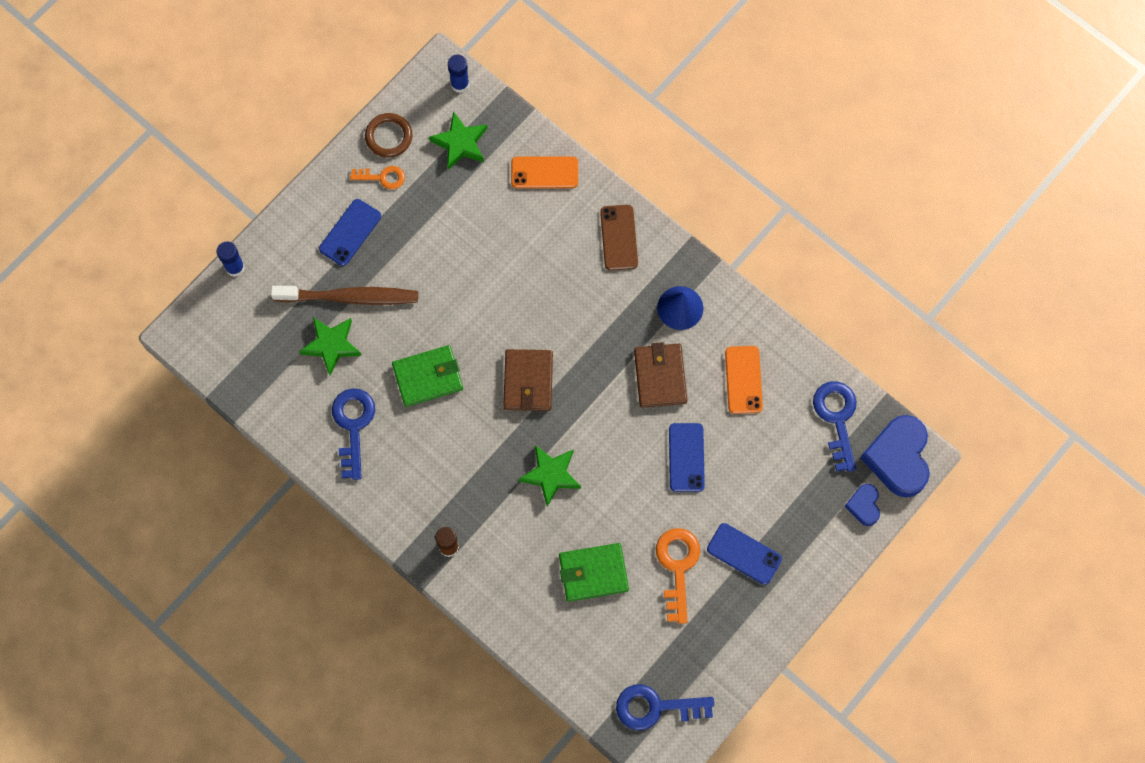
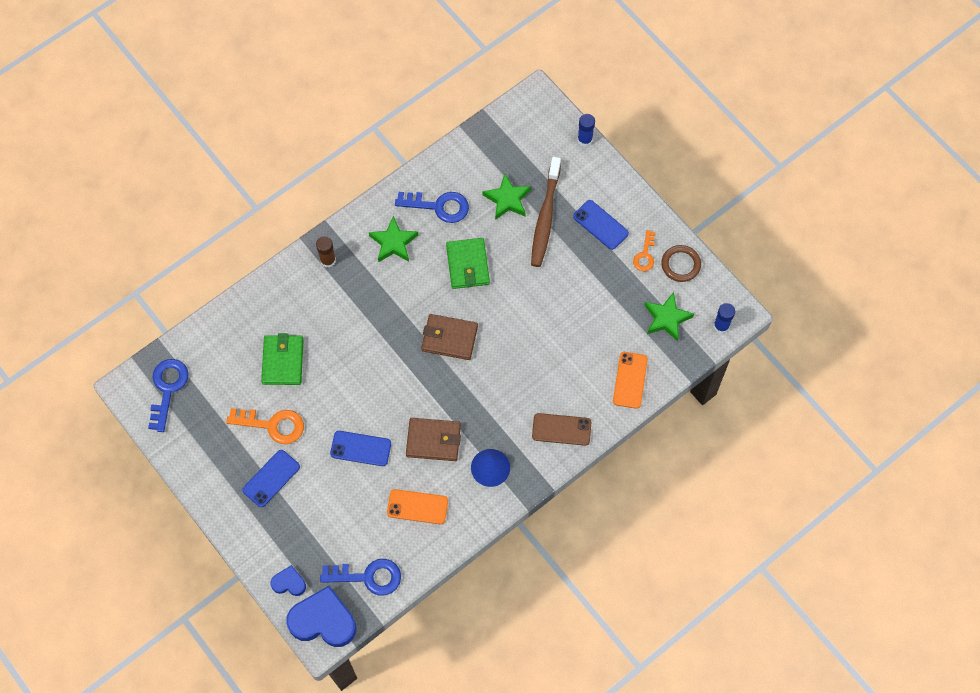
camera: 100 degrees right, 5 degrees down
(551, 475) = (368, 343): green star -> green star (393, 242)

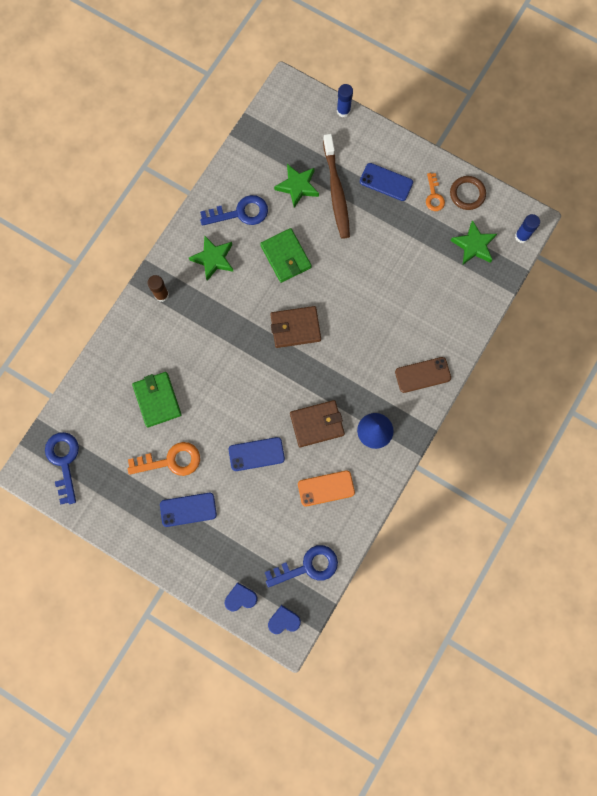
camera: 20 degrees left, 10 degrees up
(271, 478) = (188, 509): blue phone -> blue phone turned 60 degrees clockwise
(323, 621) = (284, 620): blue heart -> blue heart, size x0.51
(630, 380) = (464, 310): orange phone -> none

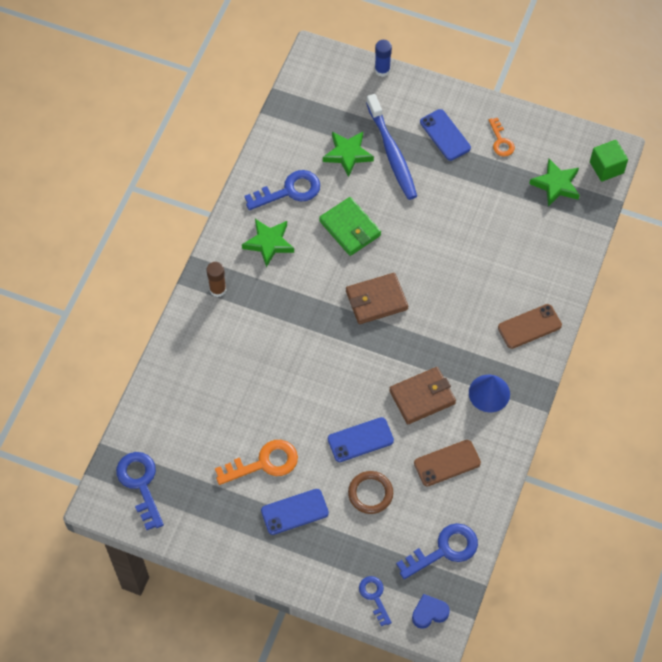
camera: 10 degrees left, 15 degrees down
(157, 400) = (235, 401): green wallet -> none
(240, 598) = (374, 597): blue heart -> blue key
(326, 488) = (447, 463): orange phone -> brown phone
(336, 191) = (392, 153): brown toothbrush -> blue toothbrush
(386, 182) = (445, 135): blue phone -> blue phone turned 45 degrees clockwise
(467, 194) = (537, 134): brown ring -> brown ring (370, 493)
(521, 236) = (606, 167): blue glue stick -> green cube

